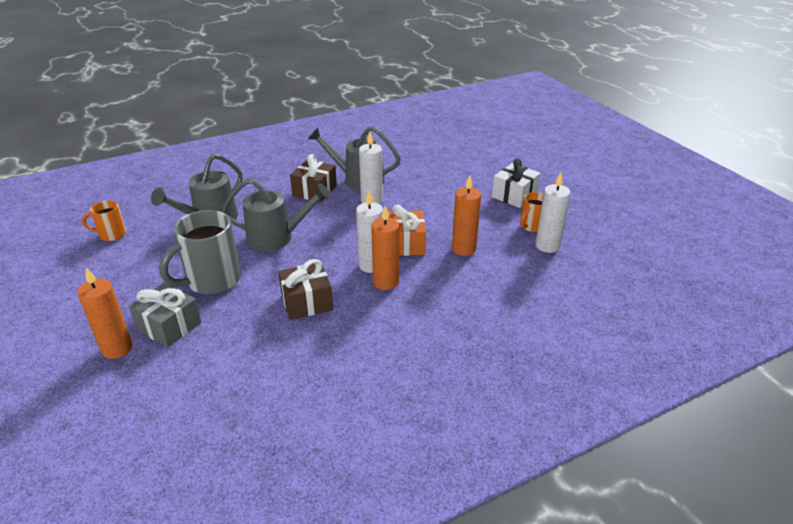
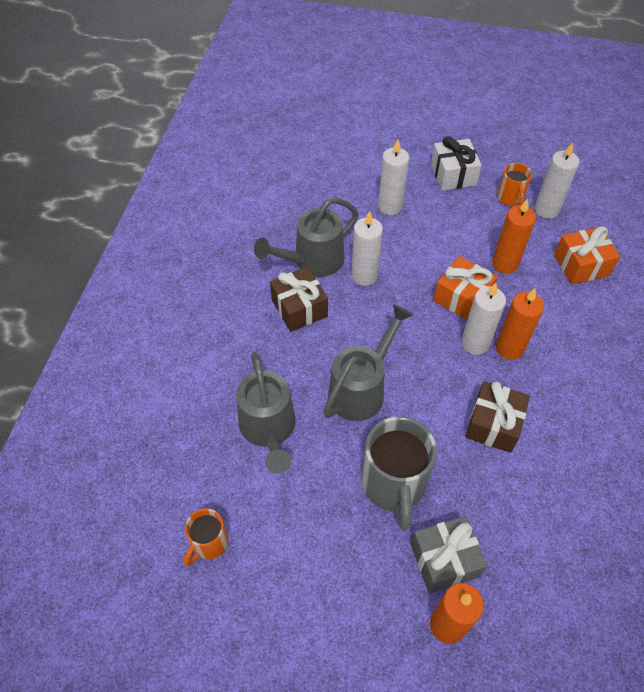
camera: 50 degrees left, 20 degrees up
(445, 185) = (390, 206): none -> white candle
(516, 283) = (581, 265): none -> orange gift

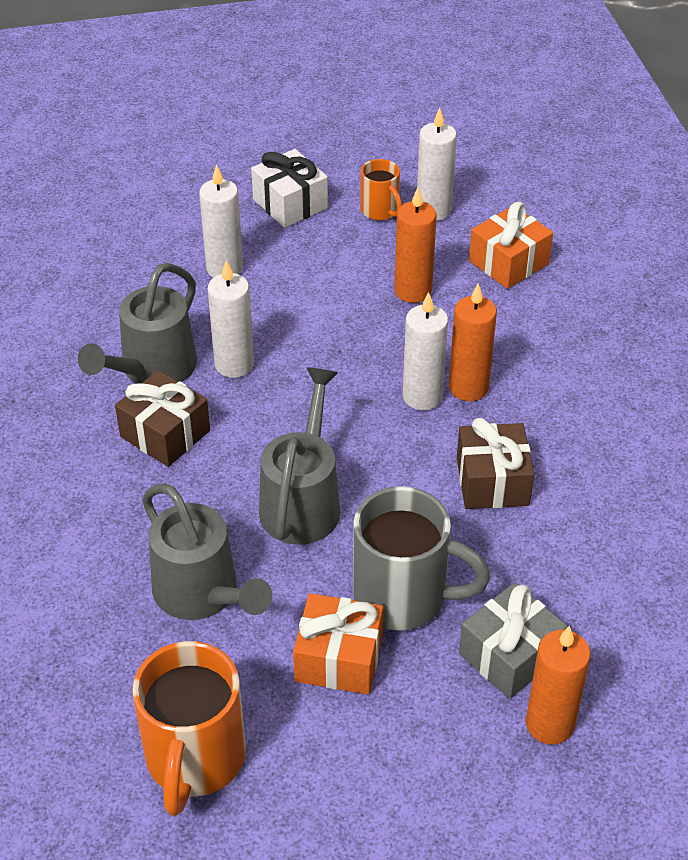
camera: 25 degrees left, 10 degrees down
(209, 543) = (195, 759): orange mug -> orange mug, size x1.86
(393, 485) = (403, 597): grey mug -> grey mug turned 45 degrees counterclockwise
(462, 298) = (378, 349): orange gift -> orange gift (339, 658)

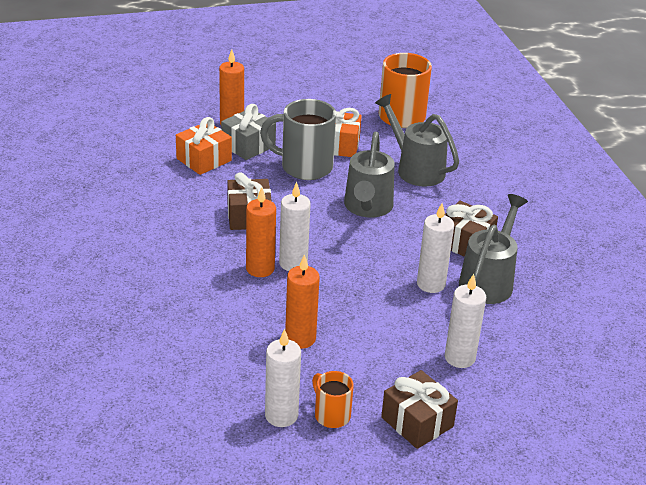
camera: 175 degrees right, 10 degrees down
(290, 204) = (417, 422): white gift -> brown gift
(508, 262) = (217, 364): orange gift -> orange gift (204, 160)

